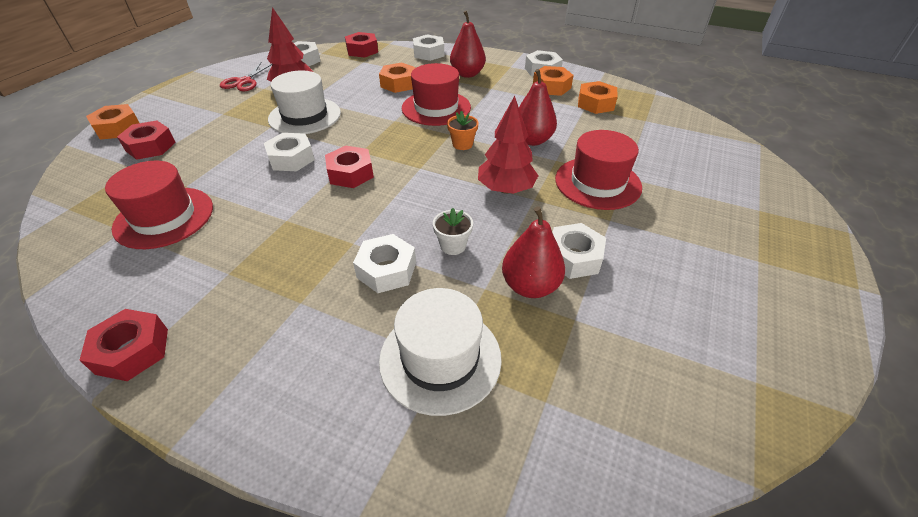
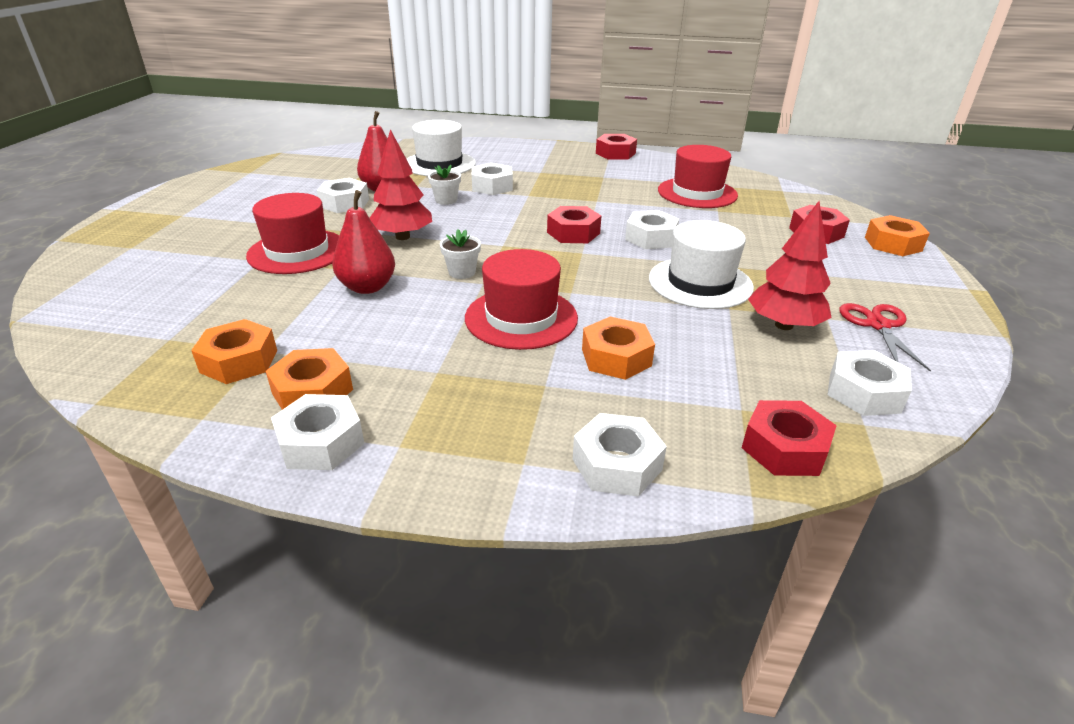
camera: 165 degrees right, 10 degrees down
(462, 144) = (462, 272): orange flower pot -> white flower pot
(467, 74) = (494, 403): red pear -> none

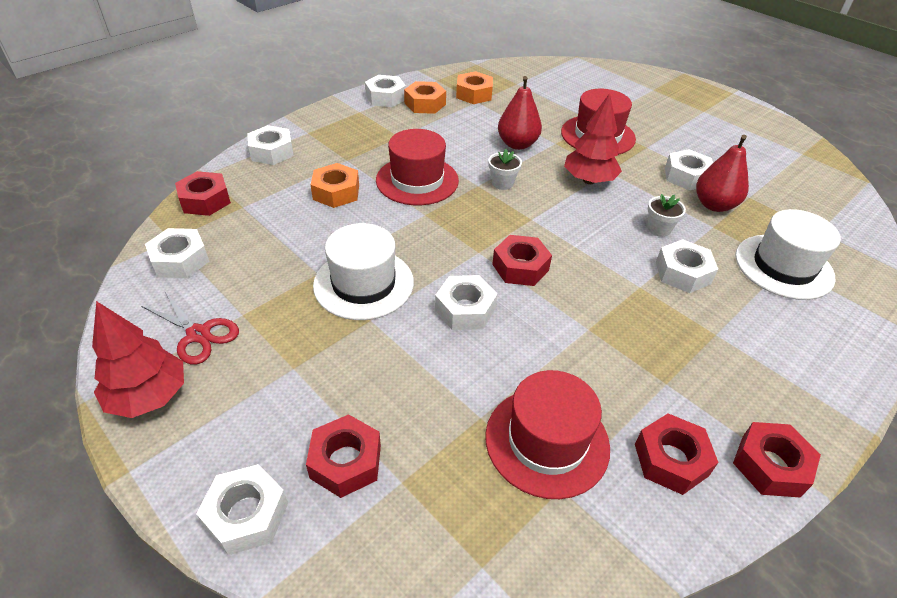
camera: 125 degrees right, 10 degrees up
(651, 169) = (671, 460): none -> red nut
(784, 325) = (267, 283): red tree -> red tree (149, 396)
(893, 244) = (246, 515): orange nut -> white nut

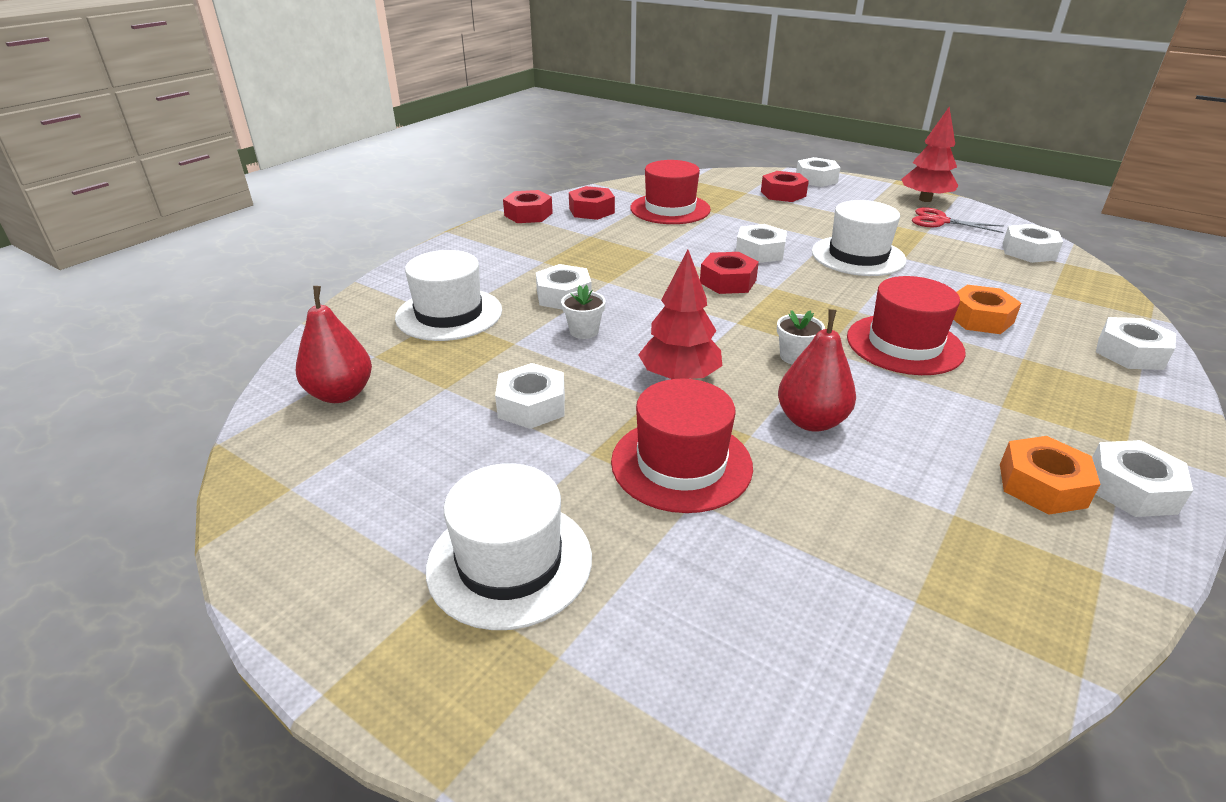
camera: 170 degrees right, 10 degrees down
(205, 200) = (1097, 293): red nut -> none
(474, 94) = (978, 536): orange nut -> none
(678, 113) = (509, 562): none -> white hat
(714, 205) = (503, 368): red pear -> red pear (341, 394)

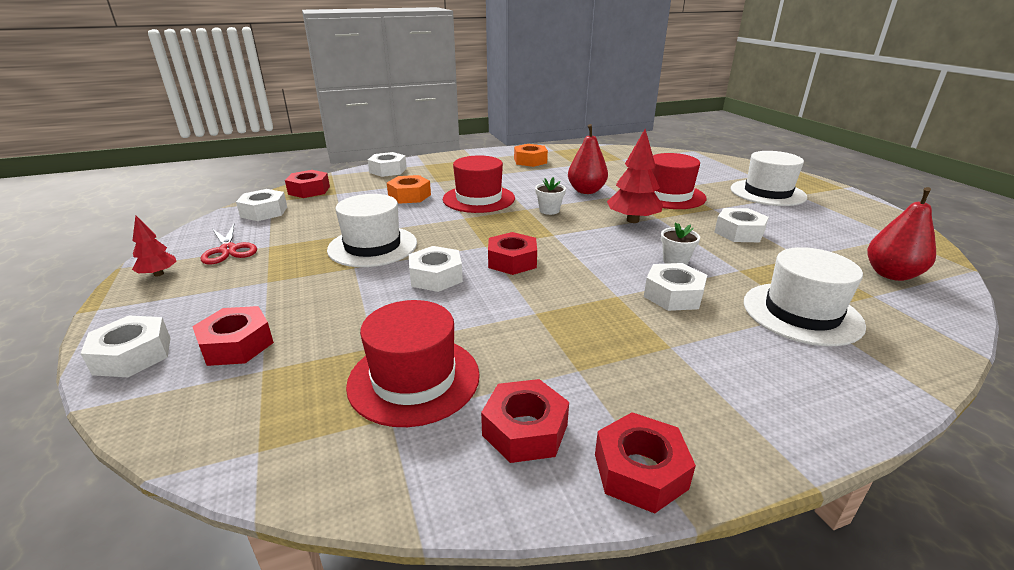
camera: 145 degrees left, 5 degrees down
(925, 199) = (158, 274): red tree -> red tree, size x0.58
(1084, 286) = (309, 190): none -> red nut
(1131, 489) = (502, 154): white nut -> none

